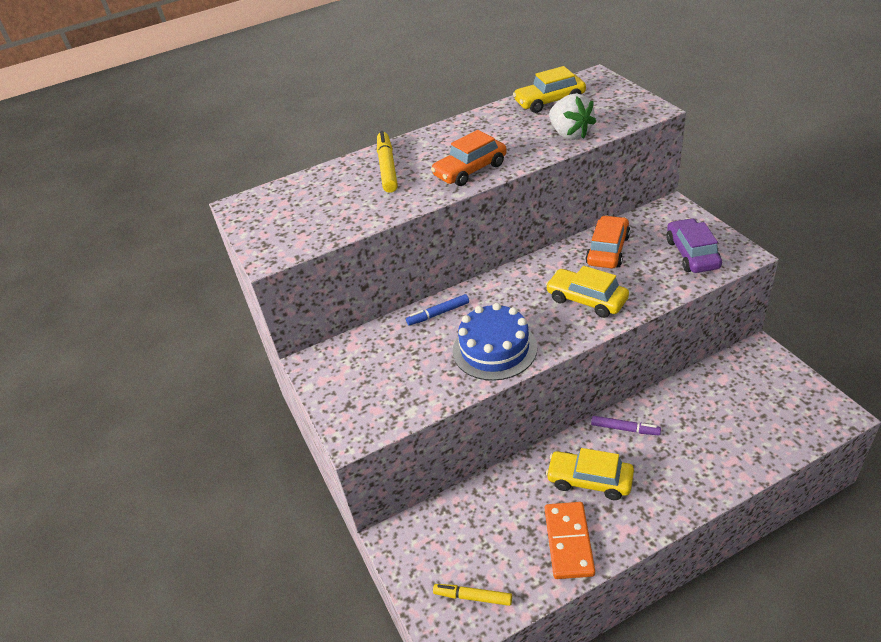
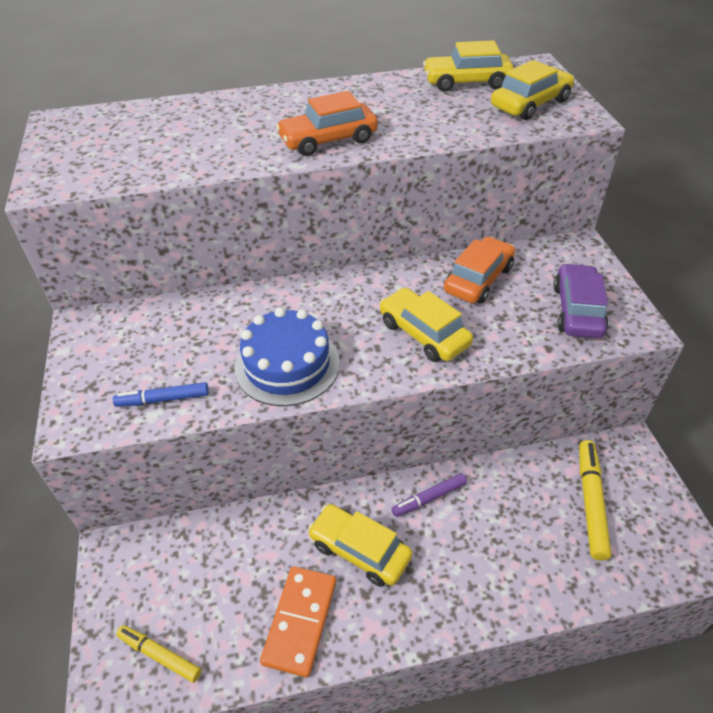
camera: 10 degrees right, 5 degrees up
(387, 167) = (239, 116): yellow marker -> yellow marker (590, 502)
(438, 314) = (248, 304): blue marker -> blue marker (163, 399)
(570, 134) = (468, 124): white strawberry -> none
(607, 108) = (530, 104): none -> yellow car
(625, 429) = (429, 498): purple marker -> purple marker turned 120 degrees clockwise

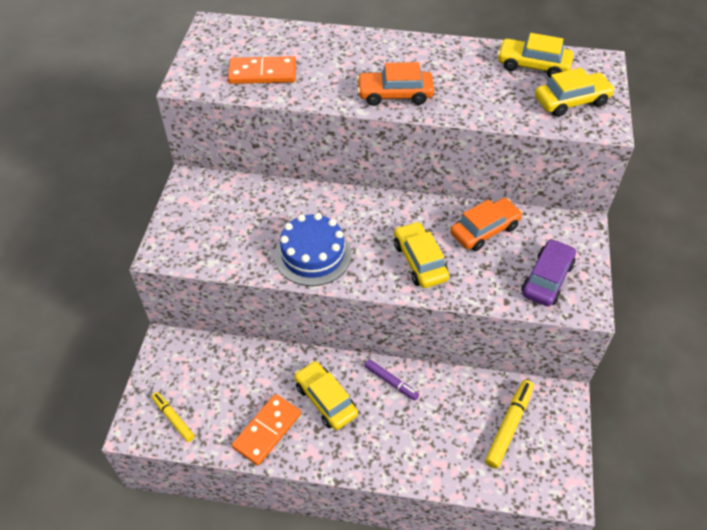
camera: 20 degrees right, 5 degrees up
(147, 154) = (262, 73): none -> orange domino
(163, 399) = (222, 254): blue marker -> none
(429, 498) = (391, 382): purple marker -> purple marker turned 135 degrees counterclockwise

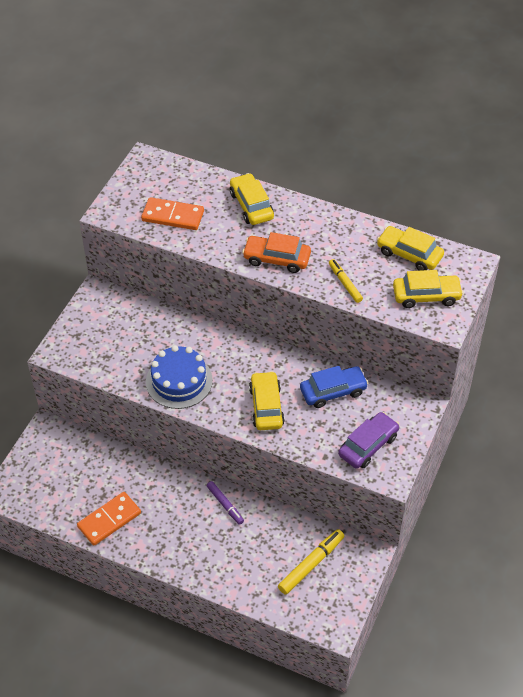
camera: 15 degrees right, 0 degrees up
(173, 418) = (37, 492): yellow marker -> yellow marker (345, 283)
(325, 400) = (165, 507): yellow car -> yellow car (251, 205)
(484, 230) = (333, 391): orange car -> blue car

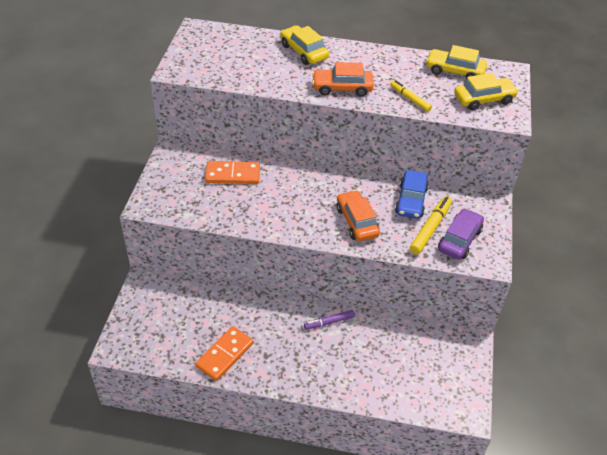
camera: 15 degrees left, 5 degrees down
(173, 216) = (236, 67): orange domino -> orange domino (232, 175)
(179, 381) = (269, 213): blue cake -> none
(225, 505) = (329, 322): purple marker -> purple marker turned 120 degrees clockwise
(266, 406) = (357, 222): yellow car -> orange car
(311, 564) = (425, 360): yellow marker -> yellow marker (430, 228)
(333, 391) = (411, 201): blue car -> blue car turned 135 degrees clockwise

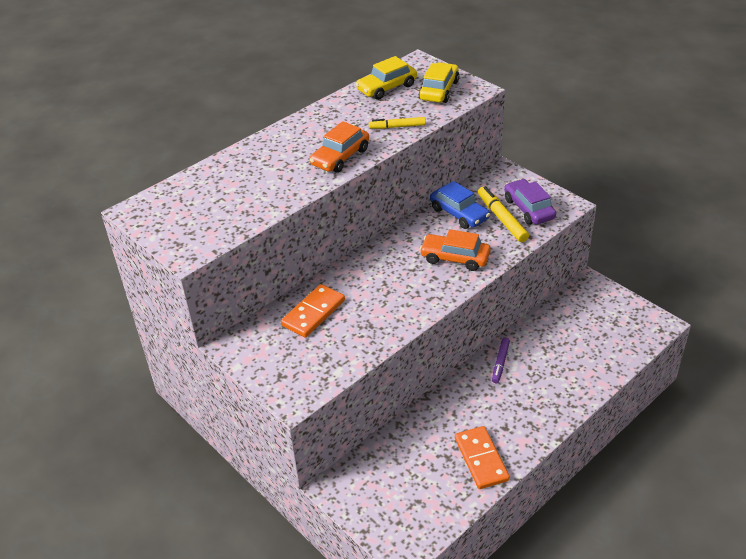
camera: 50 degrees left, 5 degrees down
(304, 52) = (260, 157): yellow car -> none

